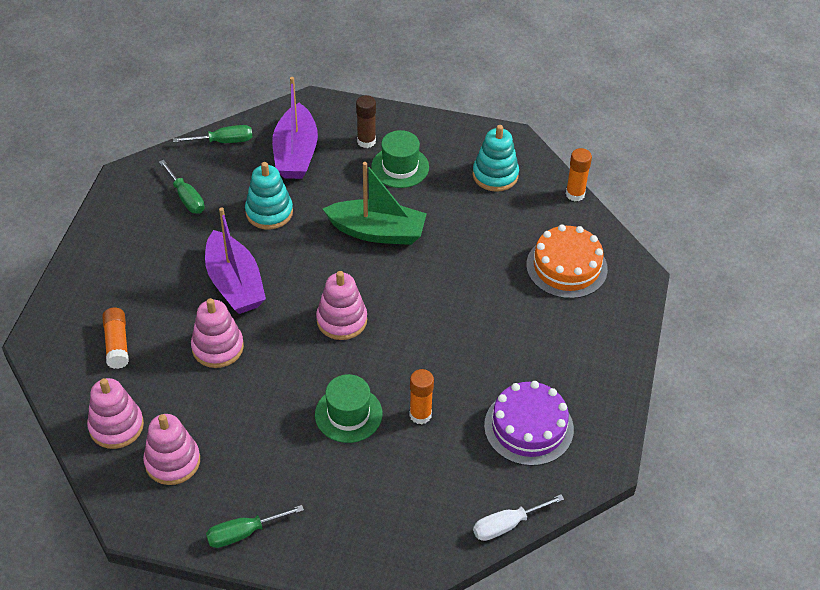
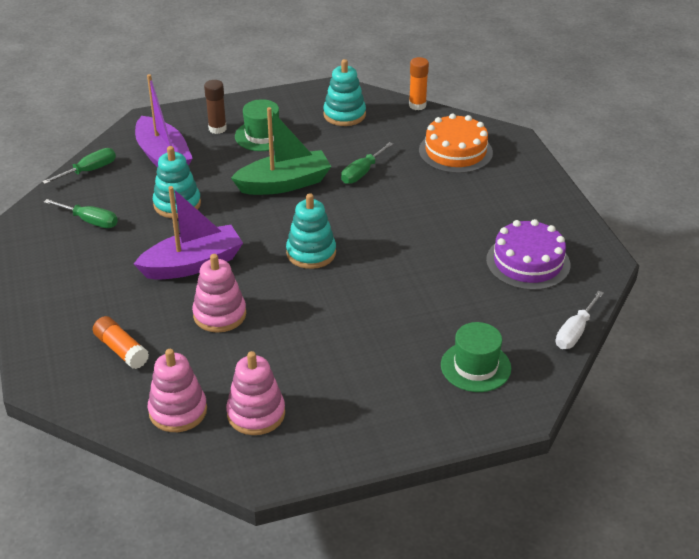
camera: 30 degrees left, 10 degrees down
(235, 284) = (193, 264): purple boat -> purple boat turned 60 degrees counterclockwise
(244, 533) = (370, 436): green screwdriver -> green screwdriver (362, 172)
(342, 320) = (311, 253): pink stacking toy -> turquoise stacking toy
(348, 414) = (378, 314): green hat -> green hat (475, 366)
(420, 415) = (437, 289): orange glue stick -> none

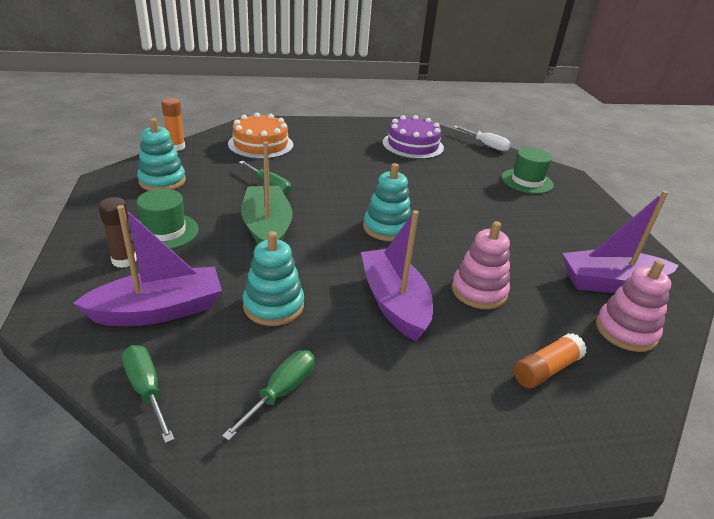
camera: 85 degrees left, 5 degrees down
(256, 414) = (610, 283): pink stacking toy -> purple boat

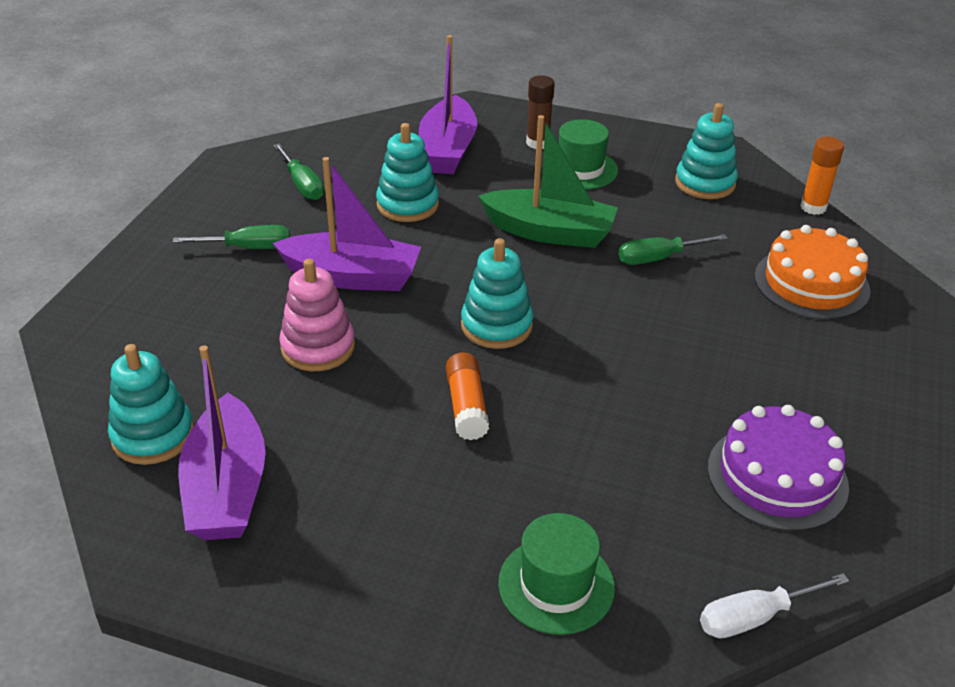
camera: 120 degrees right, 5 degrees up
(147, 390) = (358, 134): green screwdriver -> green screwdriver (248, 248)
(546, 370) = (178, 335): orange glue stick -> orange glue stick (466, 406)
(610, 283) = (227, 488): purple boat -> purple boat turned 150 degrees clockwise
(625, 331) = (153, 435): pink stacking toy -> turquoise stacking toy

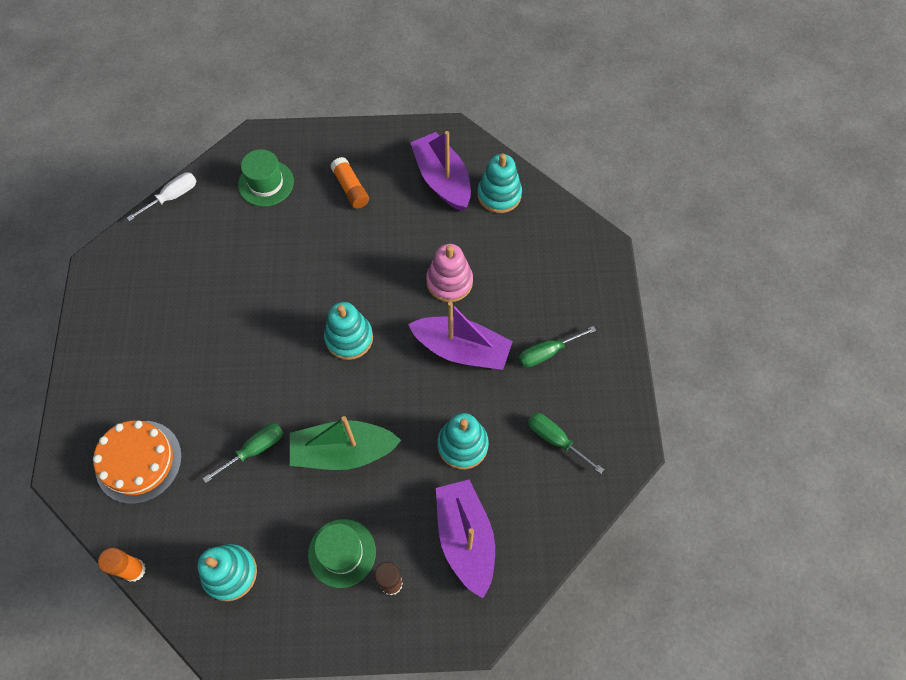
camera: 160 degrees right, 25 degrees up
(352, 277) = (462, 350): purple boat -> purple boat turned 150 degrees counterclockwise
(466, 406) = (344, 269): orange glue stick -> orange glue stick (351, 188)
(777, 476) = (162, 279): purple cake -> none

